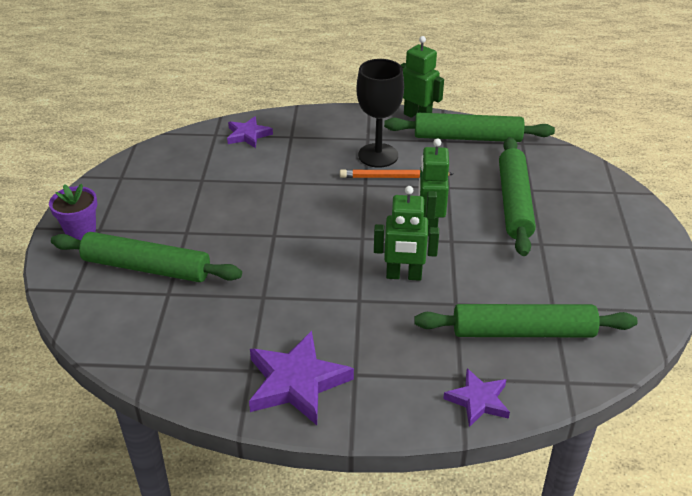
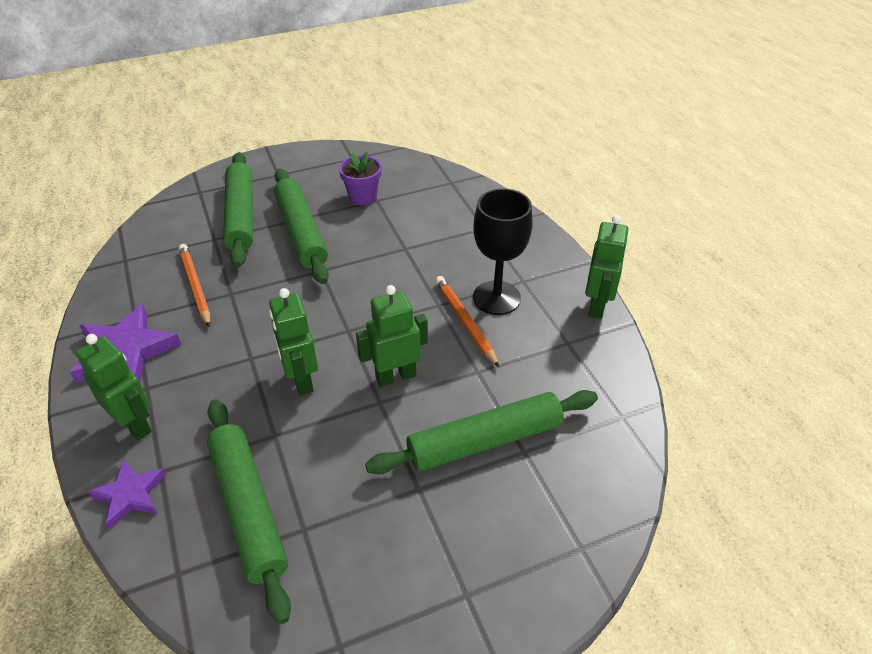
camera: 65 degrees right, 5 degrees up
(80, 230) = (271, 166): purple flower pot -> purple flower pot (362, 197)
(233, 318) = (195, 286): none -> orange pencil
(248, 135) = (464, 201): purple star -> none
(397, 387) = (135, 424): none -> green robot
(467, 137) = (589, 361): green rolling pin -> green rolling pin (301, 232)

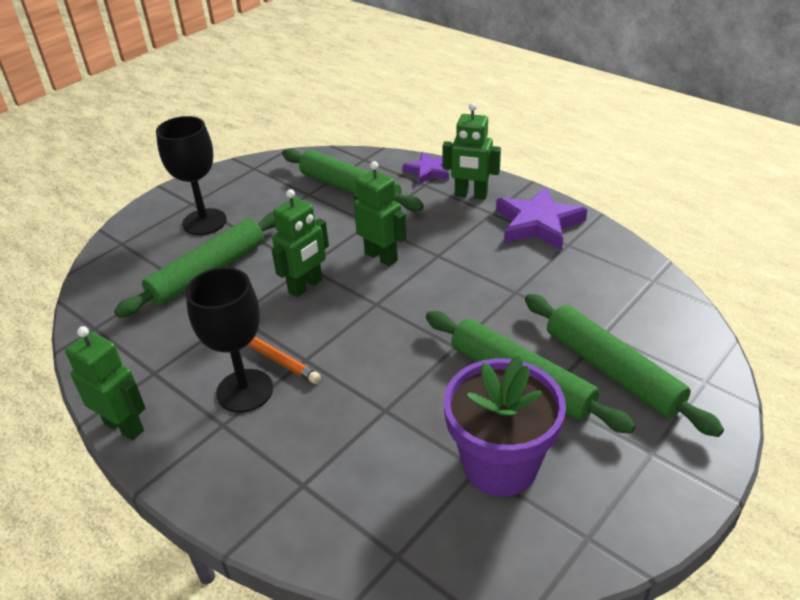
camera: 155 degrees right, 5 degrees down
(195, 286) = (554, 285): orange pencil -> none
(362, 197) = (500, 465): purple flower pot -> purple flower pot, size x1.76
(461, 538) = (204, 222): none -> black goblet
(597, 306) = (124, 426): green robot -> green robot turned 135 degrees clockwise

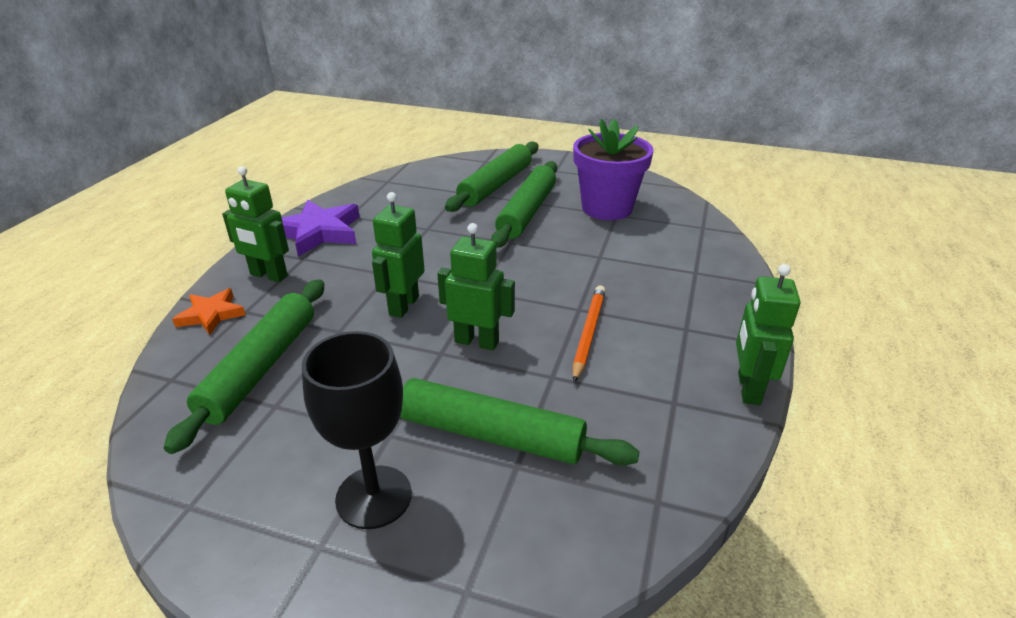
camera: 115 degrees left, 5 degrees down
(245, 391) = (642, 330): black goblet -> none
(428, 171) = (211, 314): purple star -> orange star
(471, 195) = (268, 275): green robot -> green robot turned 120 degrees clockwise

